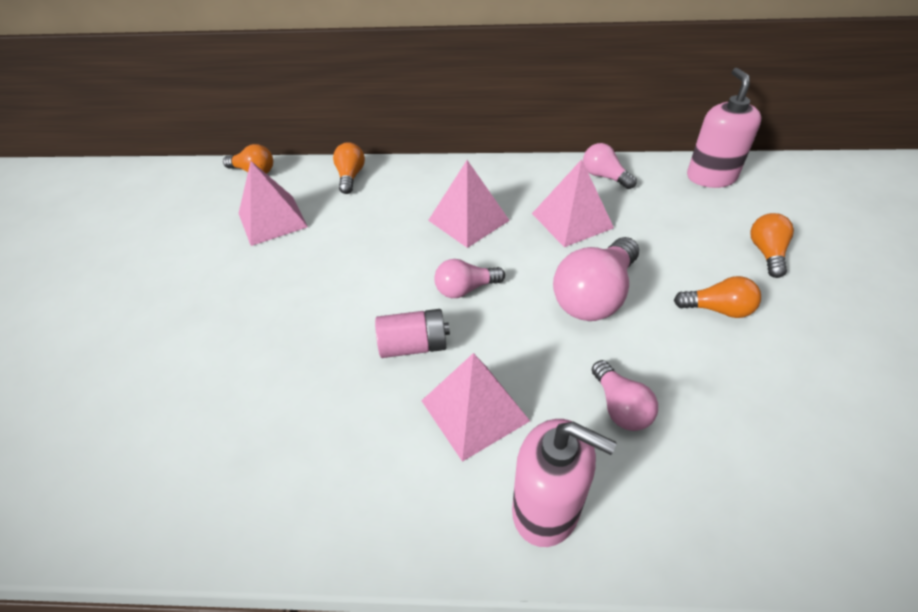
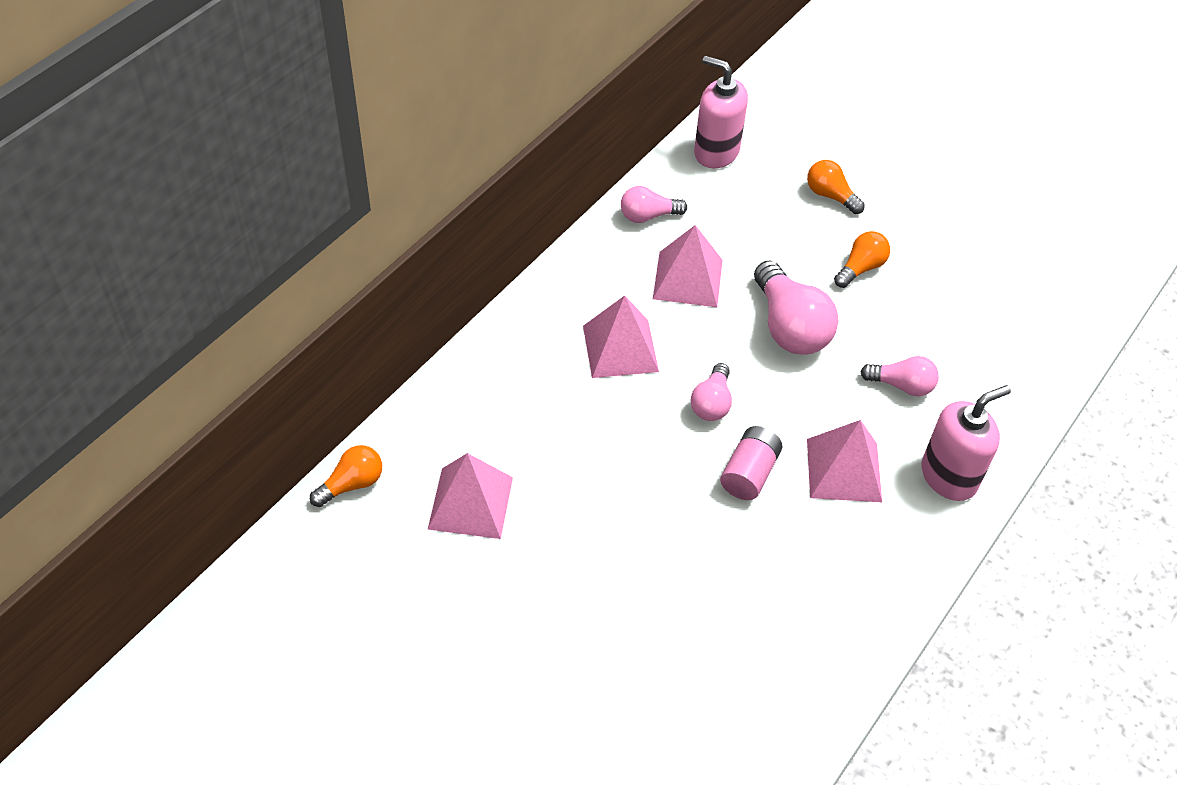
camera: 60 degrees left, 5 degrees up
(350, 176) = (454, 402): orange light bulb -> none

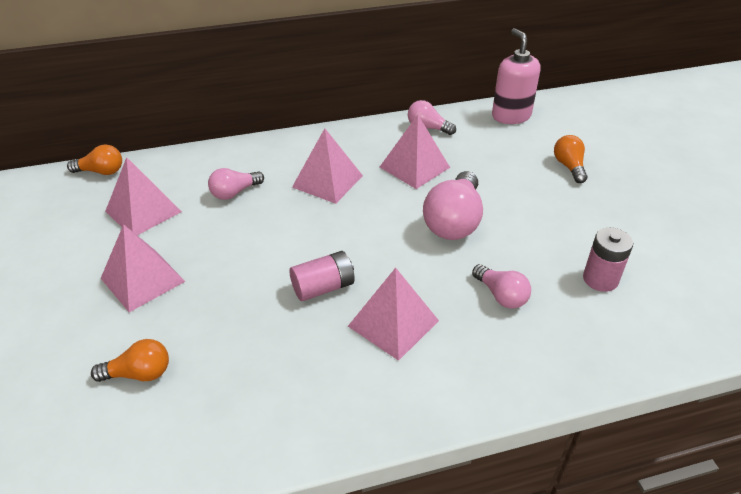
camera: 40 degrees right, 10 degrees down
(573, 576) = (143, 279): none -> pink pyramid
(711, 403) = (348, 236): pink light bulb -> pink light bulb (234, 193)
(860, 268) = (547, 213): orange light bulb -> orange light bulb (139, 373)
(949, 476) = (473, 375): pink soap dispenser -> none
(962, 318) = (600, 279): none -> pink battery

